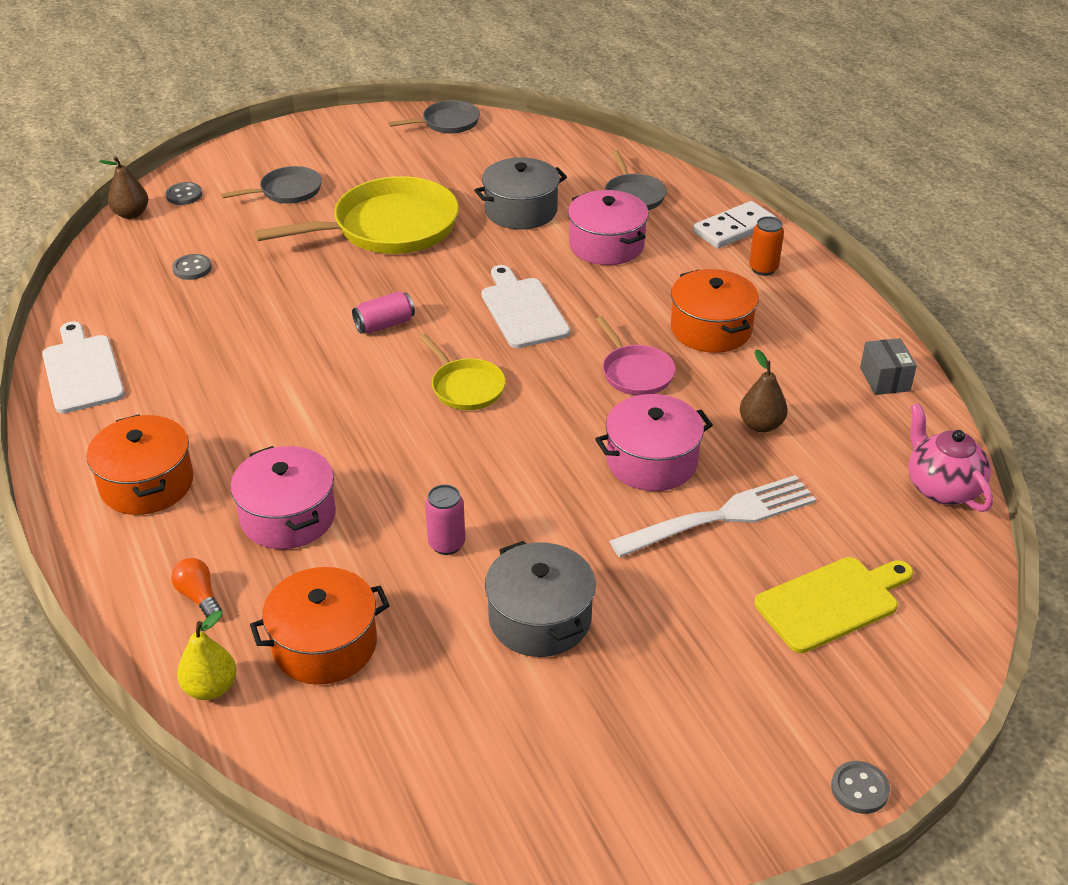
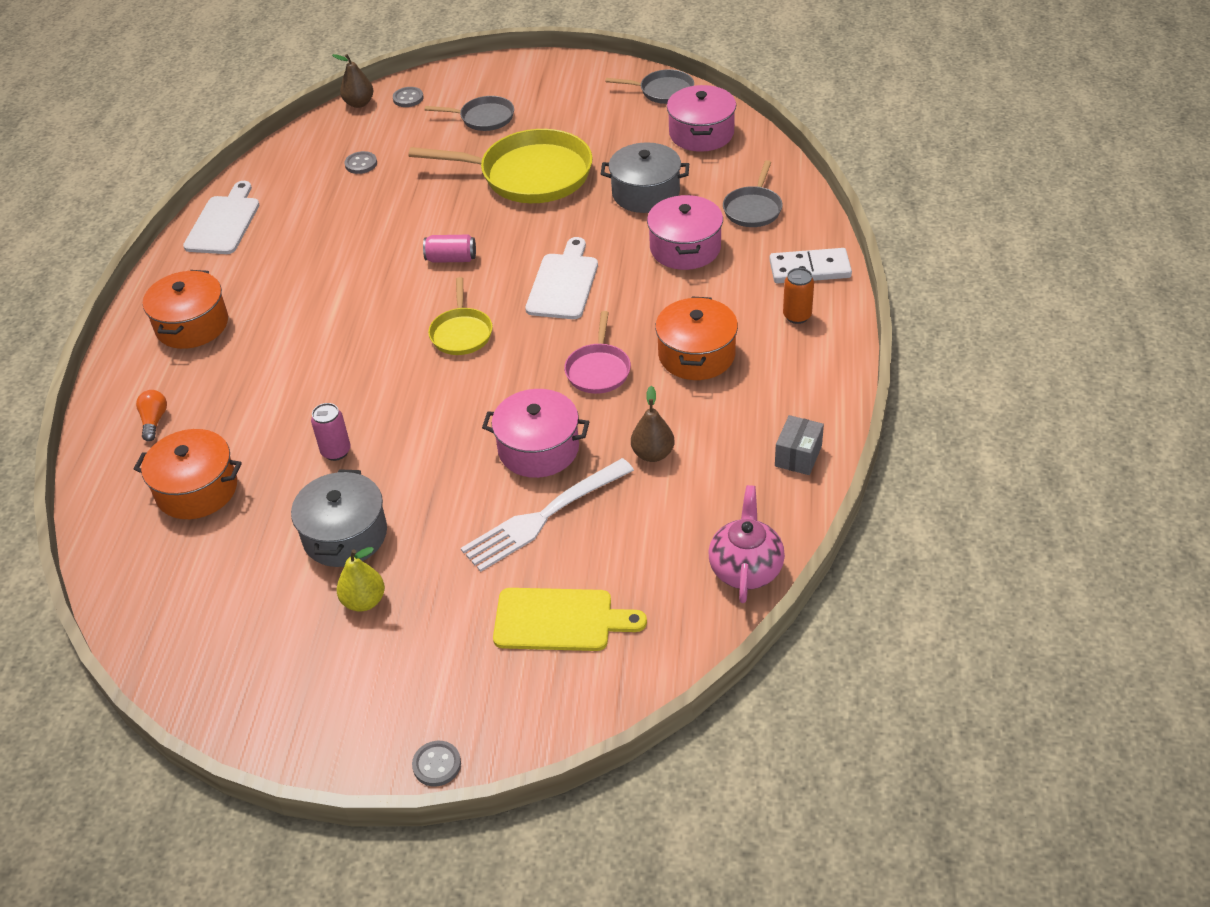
camera: 35 degrees right, 5 degrees up
(210, 688) = (108, 487): yellow pear -> yellow pear (364, 601)
(288, 516) = (255, 386): pink pot -> pink pot (701, 133)
(720, 518) = (544, 516): white fork -> white fork turned 135 degrees clockwise

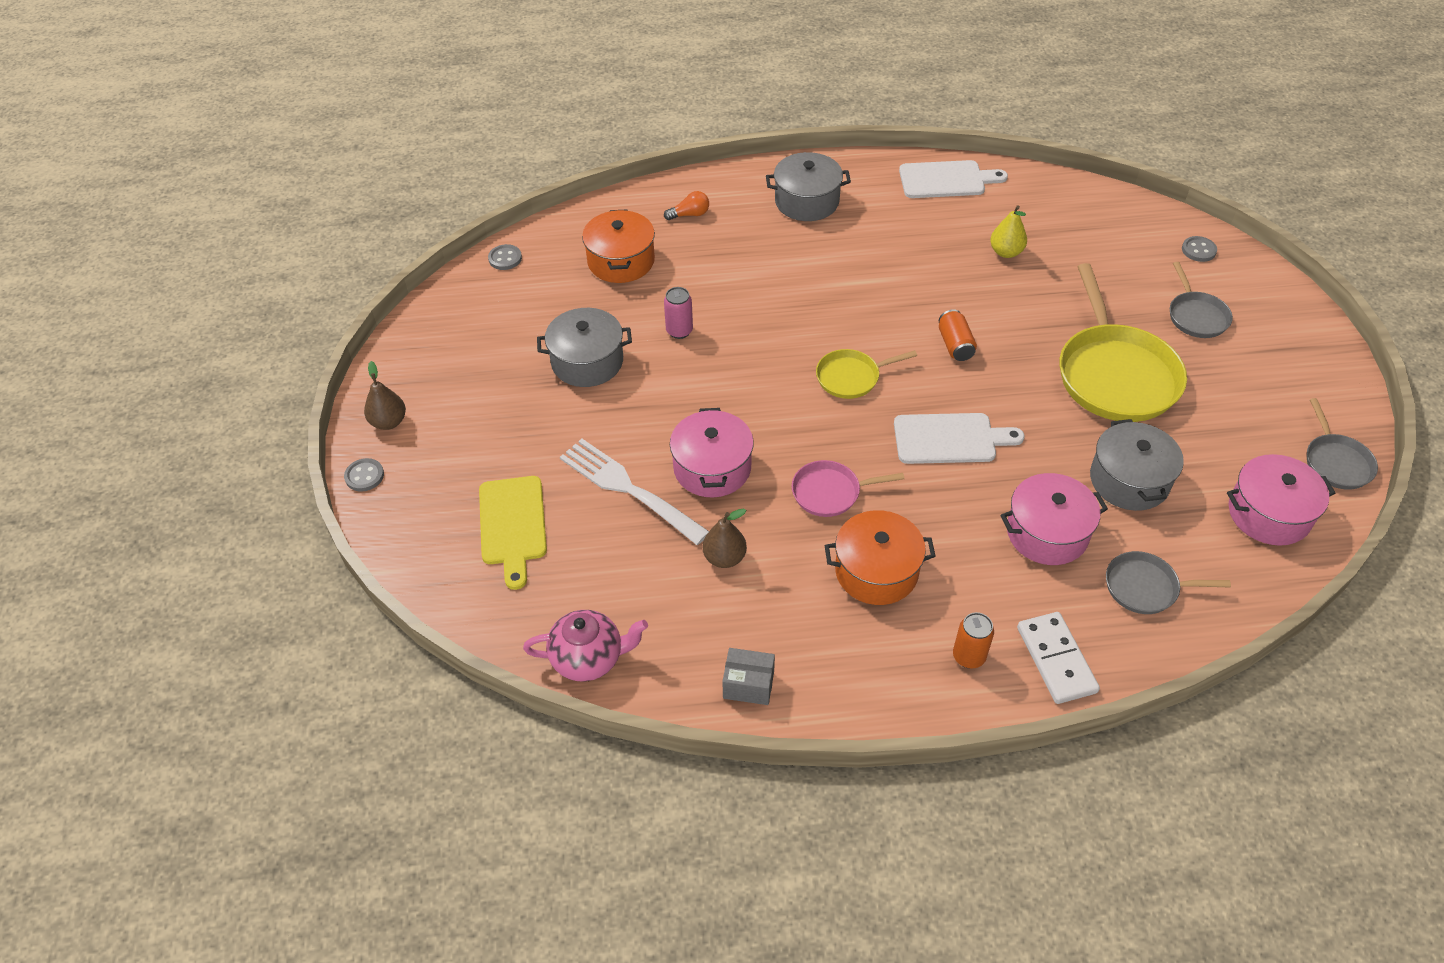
camera: 75 degrees right, 5 degrees up
(192, 325) = (807, 201): orange pot -> grey pot
(359, 103) = (1170, 217): brown pear -> brown pear (389, 422)
(361, 164) = (1072, 244): grey button -> grey button (505, 258)
(364, 601) = (519, 392): yellow pear -> yellow pear (1006, 252)
(451, 259) = (955, 345): pink can -> orange can

